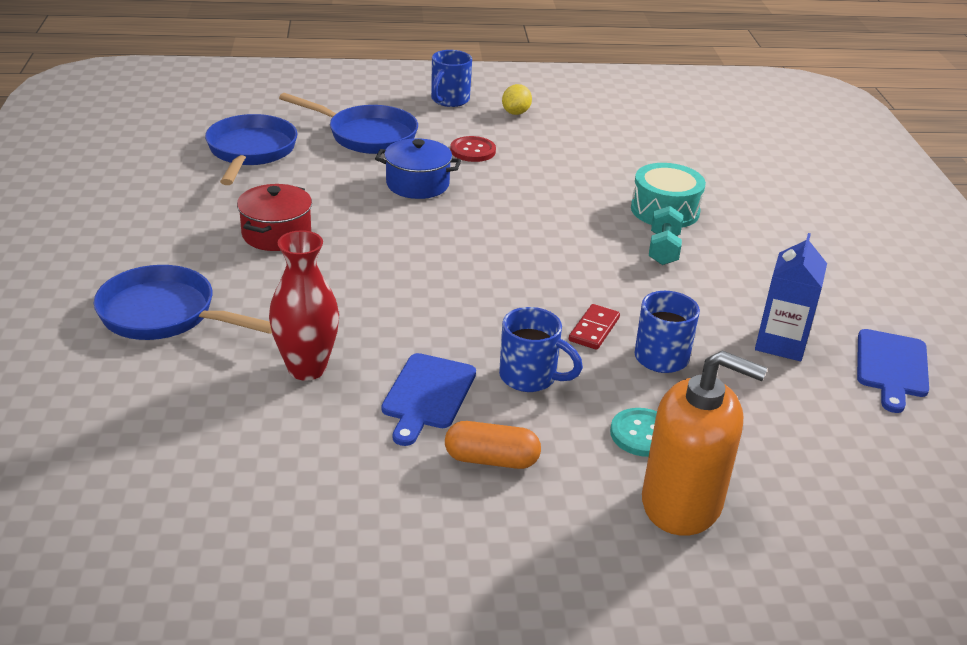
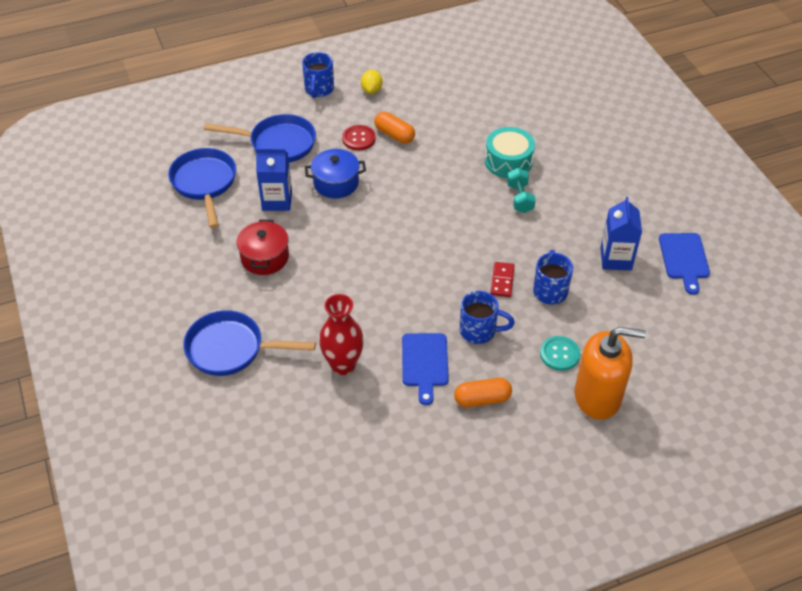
camera: 15 degrees left, 15 degrees up
(330, 185) = (277, 200): none -> blue carton
(522, 156) = (394, 135): none -> orange capsule

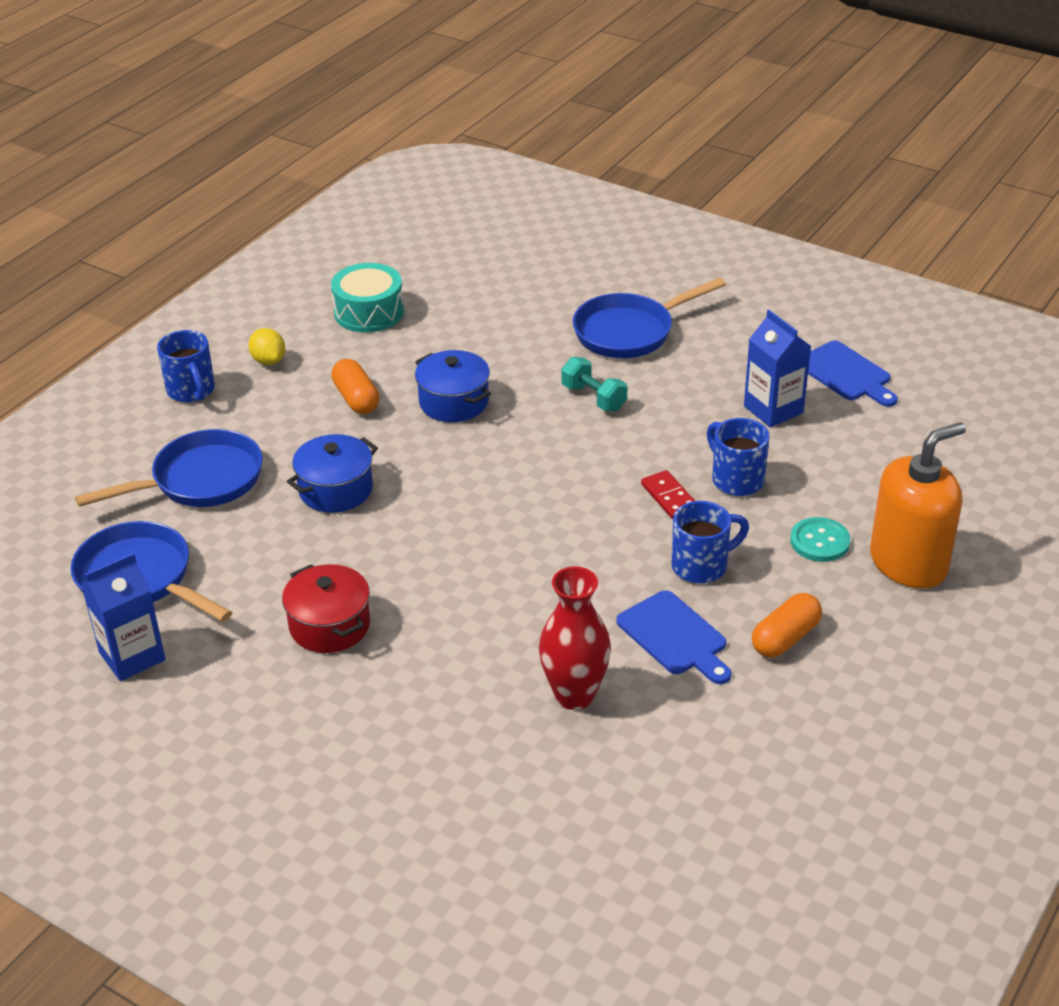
camera: 35 degrees left, 10 degrees down
(231, 349) = (401, 760): blue pan -> blue pan (630, 332)
(277, 200) = (273, 549): blue carton -> blue carton (132, 656)
(358, 139) = (311, 424): red button -> none
(394, 135) = (356, 399): orange capsule -> orange capsule turned 60 degrees clockwise
(442, 162) = (454, 402): none -> blue pot
(508, 161) = (536, 364): turquoise drum -> turquoise drum (369, 312)

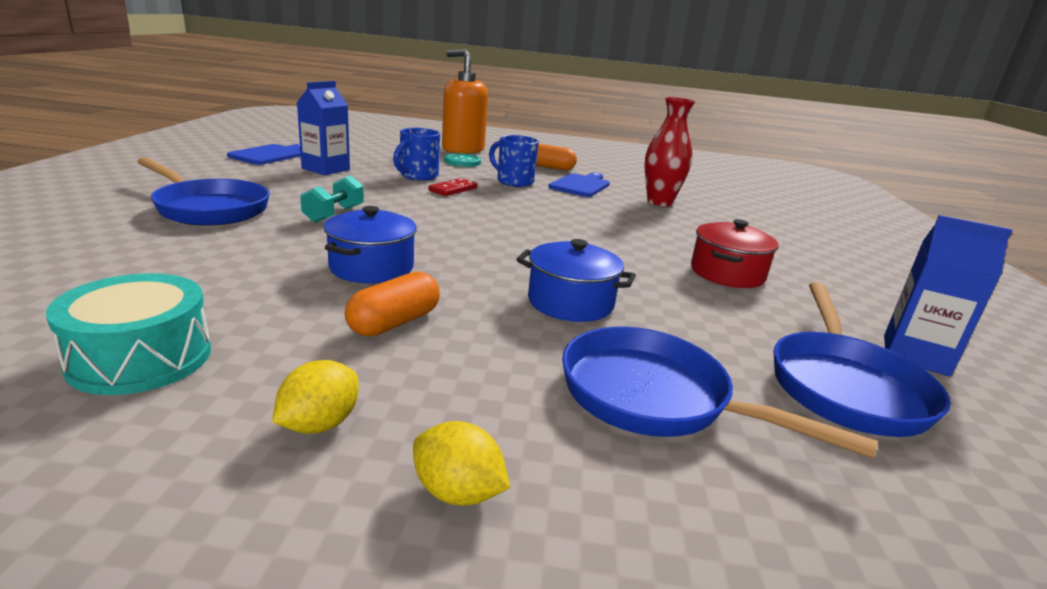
camera: 120 degrees left, 15 degrees down
(191, 391) = (457, 492): blue mug -> yellow lemon

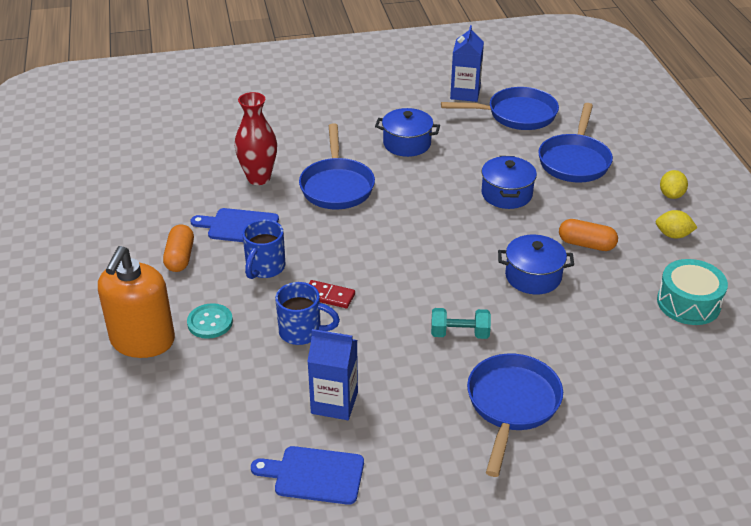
camera: 105 degrees left, 15 degrees up
(634, 224) = (336, 186): none -> blue pan
(727, 273) = (407, 144): red pot -> blue pot

